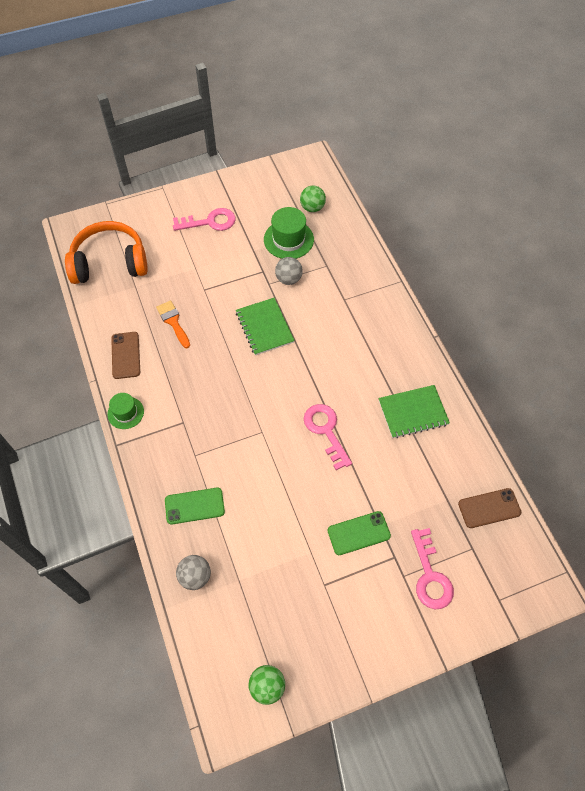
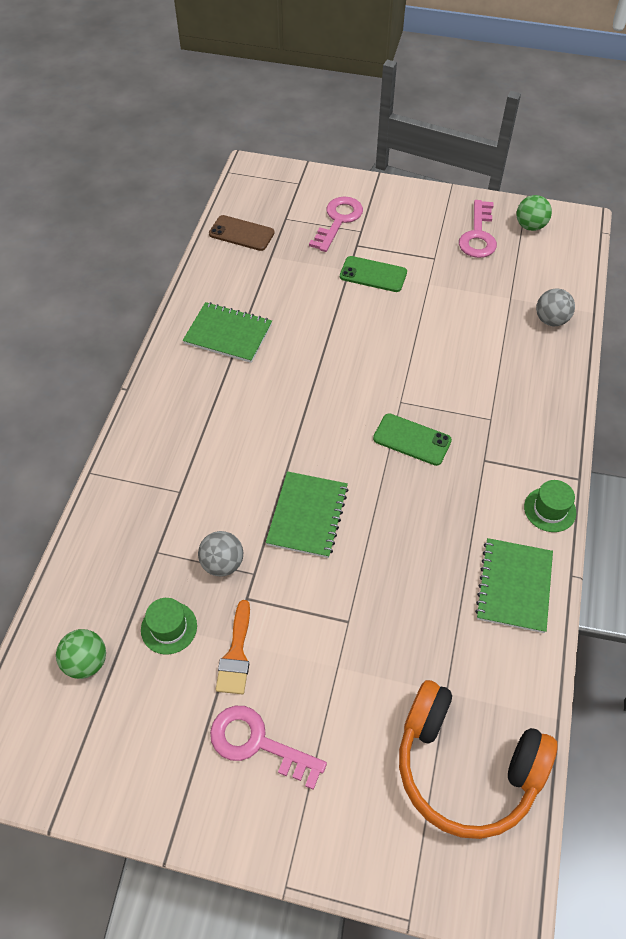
camera: 145 degrees left, 5 degrees down
(126, 355) = (514, 586): brown phone -> green notebook
(173, 322) = (422, 596): orange brush -> orange brush (236, 654)
(194, 506) = (519, 374): green phone -> green phone (412, 440)
(288, 239) = (169, 627): green hat -> green hat, size x0.63
(326, 431) = (331, 366): pink key -> pink key (478, 235)

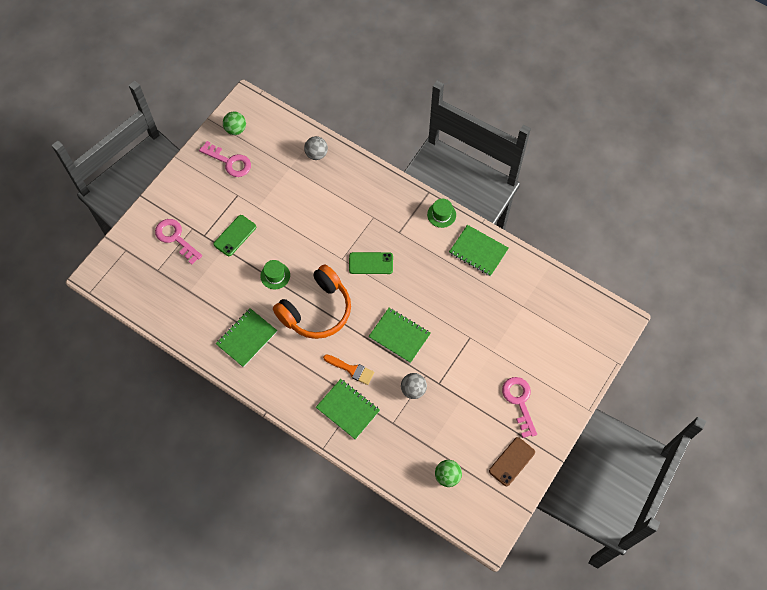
camera: 70 degrees left, 10 degrees up
(160, 484) = (347, 409): none -> green notebook
(169, 627) = (442, 428): green hat -> green hat (275, 275)
(236, 654) = (469, 398): orange brush -> orange brush (351, 369)
(241, 233) = (158, 302): brown phone -> brown phone (511, 461)
(257, 743) = (519, 402): pink key -> pink key turned 120 degrees clockwise
(412, 440) = (371, 263): green phone -> green phone turned 45 degrees clockwise
(465, 767) = (560, 312): orange headphones -> orange headphones (316, 310)

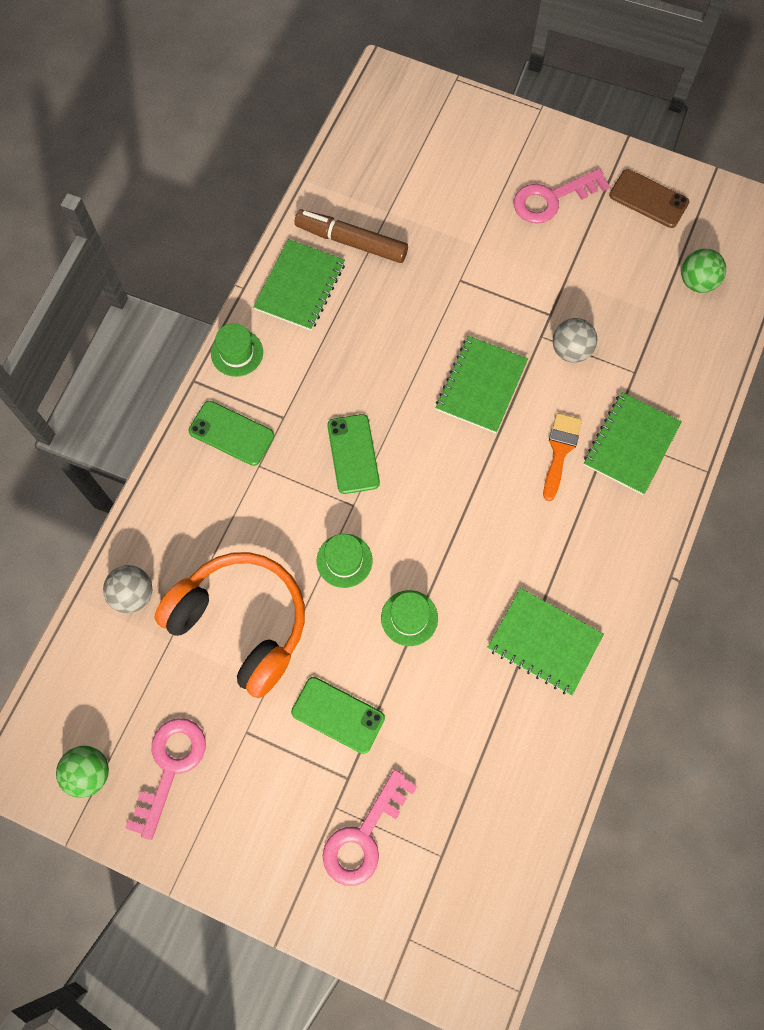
camera: 100 degrees left, 5 degrees up
(312, 250) = (344, 560): none -> green hat
(316, 310) = (463, 530): orange headphones -> orange headphones (241, 623)
(394, 206) = (231, 433): none -> green phone
(504, 282) = (351, 242): none -> brown marker

